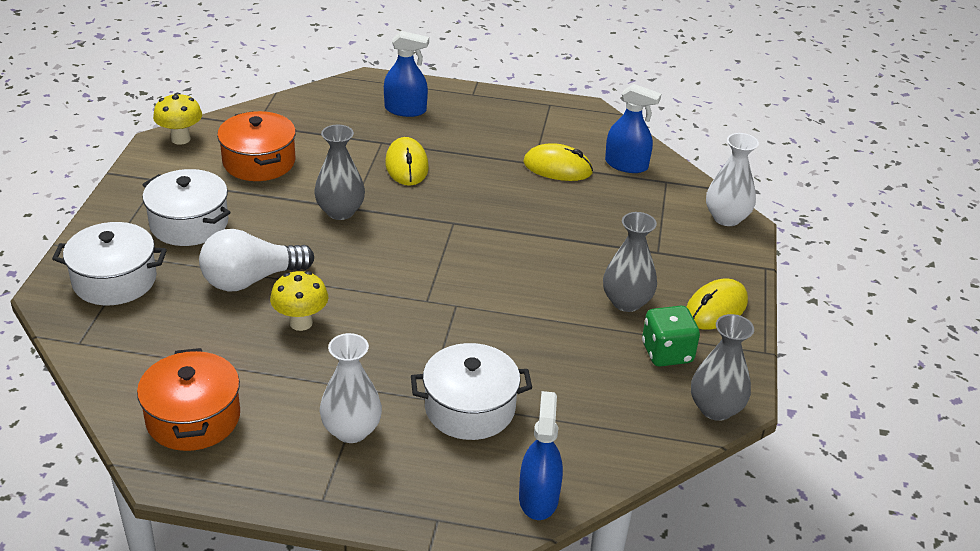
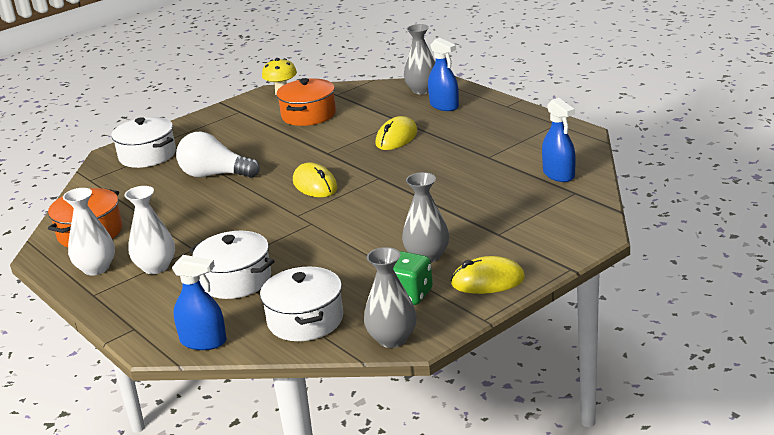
camera: 45 degrees right, 10 degrees down
(189, 224) = (224, 138): white pot -> white pot (305, 320)
(301, 323) = (209, 205): yellow mushroom -> none
(340, 211) = (317, 153): grey vase -> grey vase (422, 90)
(538, 498) = (203, 341): blue spray bottle -> blue spray bottle turned 60 degrees clockwise
(557, 168) = (501, 164): yellow mouse -> yellow mouse (315, 185)
(726, 218) = (589, 228): white vase -> white vase (96, 268)

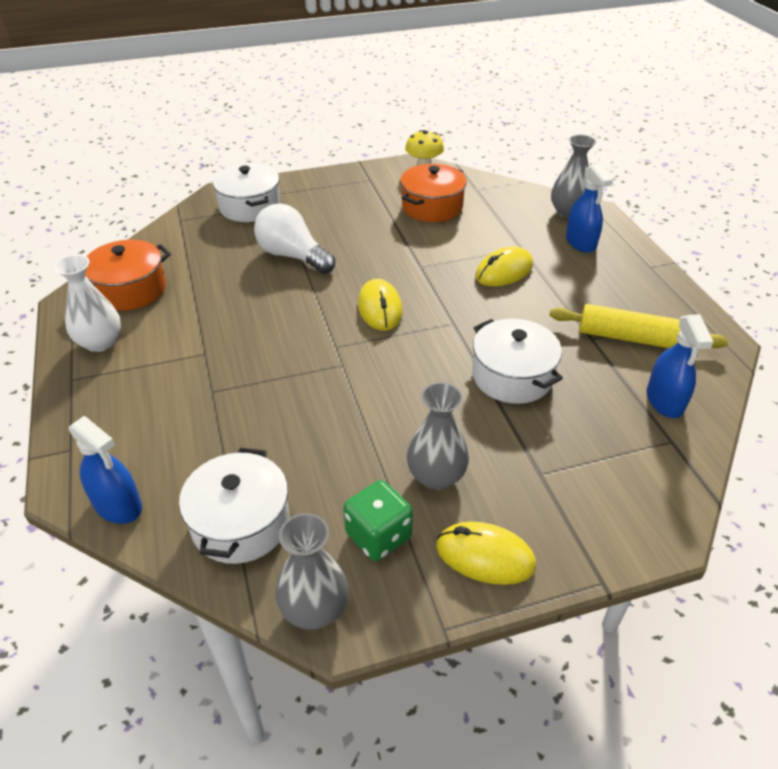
camera: 20 degrees right, 15 degrees up
(156, 267) = (153, 365): white vase -> none
(236, 280) = (213, 420): white pot -> white pot (512, 376)
(517, 149) = (632, 338): none -> yellow rolling pin

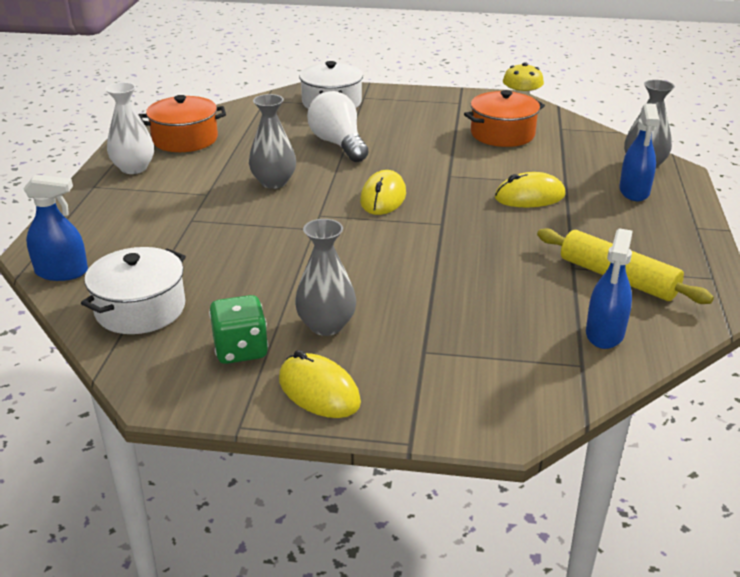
camera: 25 degrees right, 10 degrees down
(118, 505) = (61, 272): blue spray bottle -> blue spray bottle turned 60 degrees counterclockwise
(314, 609) = (149, 379): grey vase -> grey vase (273, 182)
(512, 376) = (463, 275): white pot -> none

